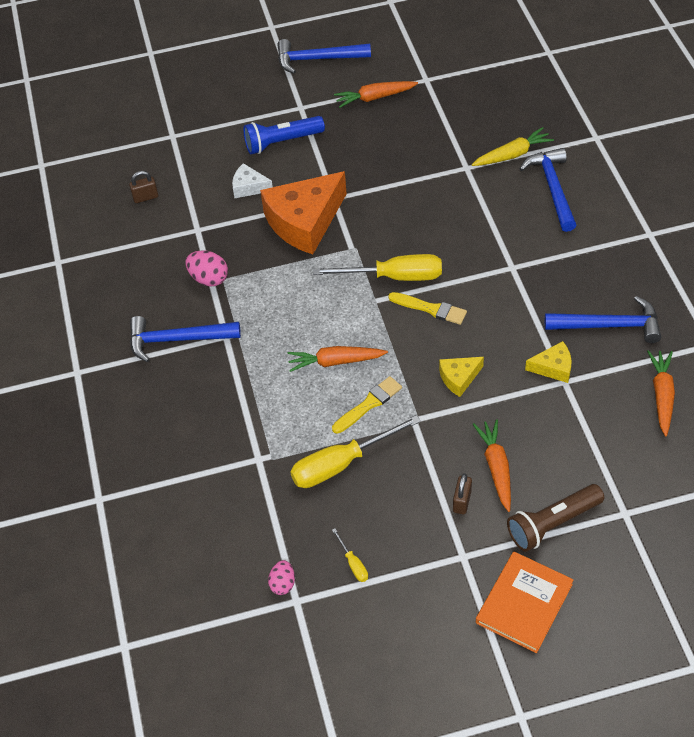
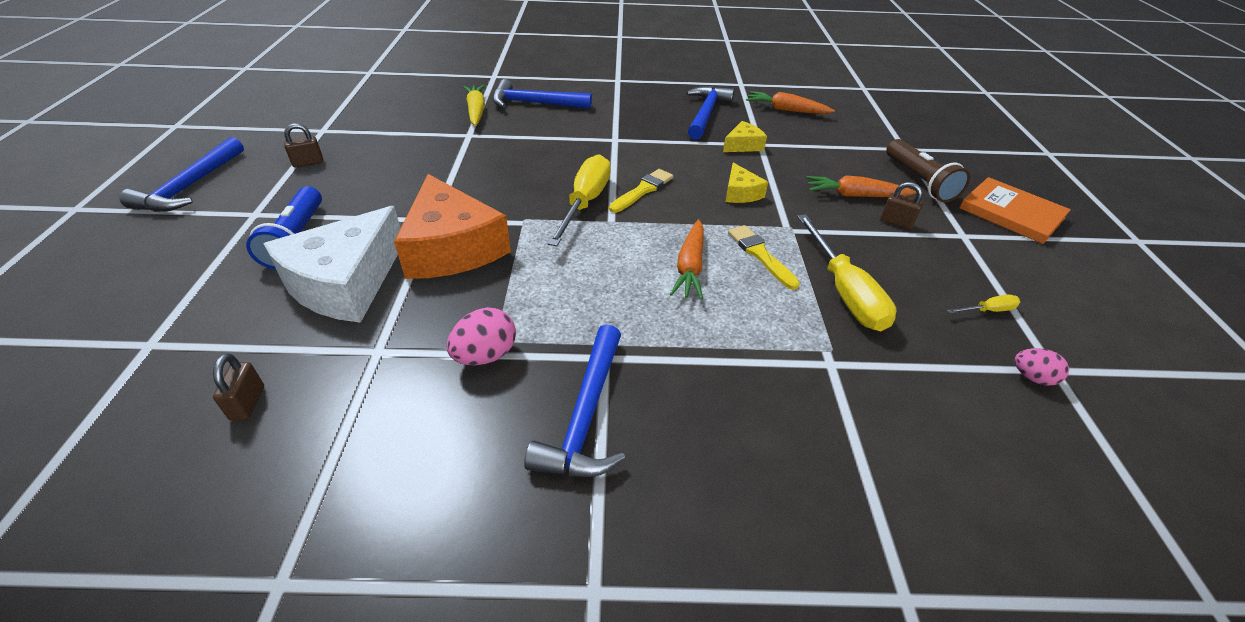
camera: 80 degrees left, 10 degrees down
(249, 187) = (346, 283): white cheese -> white cheese, size x2.15
(374, 98) = (308, 163): orange carrot -> brown padlock
(553, 367) = (743, 145): yellow cheese -> yellow cheese turned 45 degrees clockwise

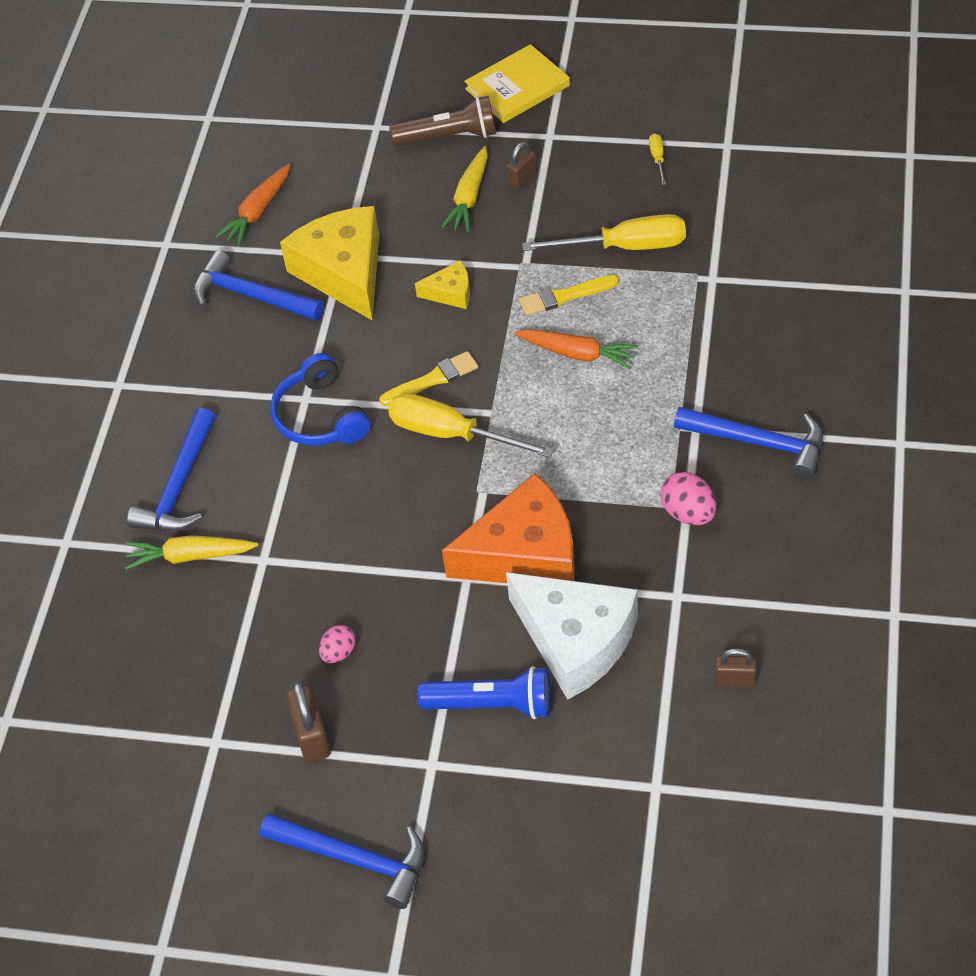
camera: 75 degrees left, 10 degrees up
(308, 163) = (312, 736): brown padlock -> brown padlock, size x1.51
(598, 146) = (320, 416): none -> blue headphones
(643, 190) = (433, 379): yellow brush -> yellow brush turned 105 degrees clockwise
(743, 145) = (344, 272): yellow cheese -> yellow cheese, size x2.15
(854, 195) = (469, 197): orange carrot -> yellow carrot
(1011, 213) = (517, 87): orange book -> yellow book
(1032, 377) = (734, 161): pink egg -> pink egg (339, 652)

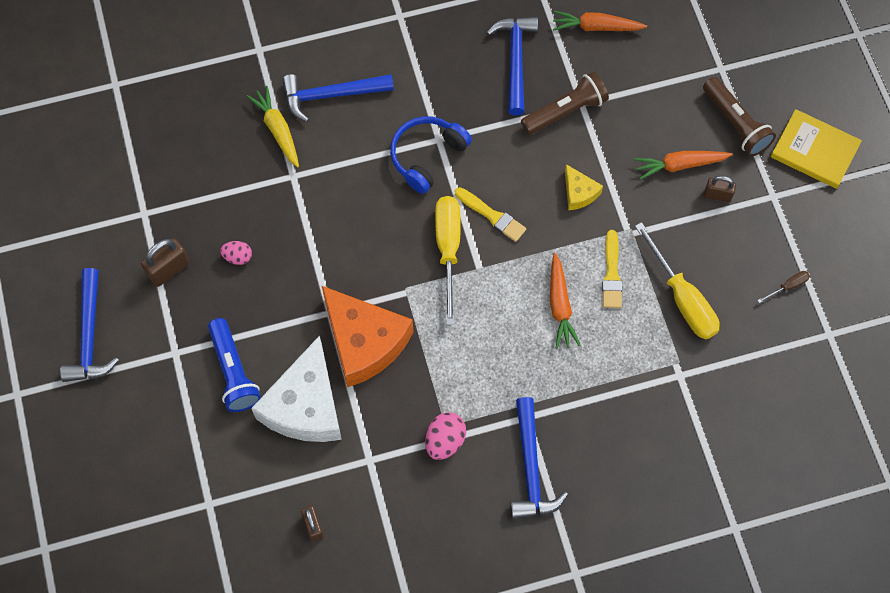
camera: 60 degrees right, 15 degrees up
(344, 272) = (565, 111): yellow cheese -> brown flashlight
(469, 197) = (679, 165): yellow carrot -> orange carrot
(564, 296) = (611, 274): yellow brush -> yellow brush turned 135 degrees counterclockwise
(657, 158) = (788, 286): yellow screwdriver -> brown screwdriver

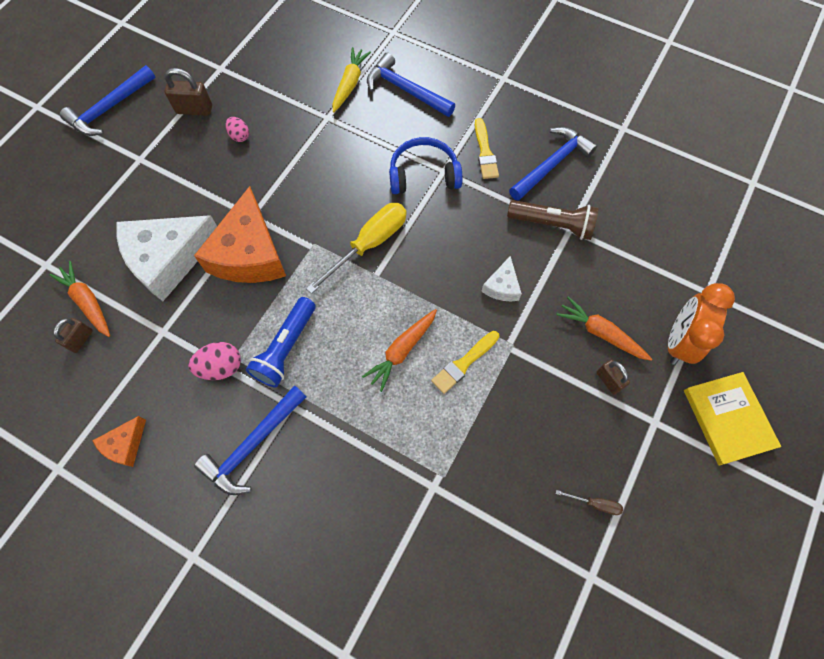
camera: 45 degrees right, 0 degrees up
(234, 371) = (155, 200): blue flashlight -> blue flashlight (286, 348)
(441, 557) = (125, 445): none -> orange cheese
(492, 216) = (423, 248): yellow brush -> yellow brush (485, 152)
(579, 193) = (502, 286): yellow cheese -> white cheese
(596, 27) = (636, 188): orange carrot -> orange carrot (88, 302)
(682, 298) = (498, 431): yellow screwdriver -> none
(735, 124) = (678, 341): brown flashlight -> orange clock

